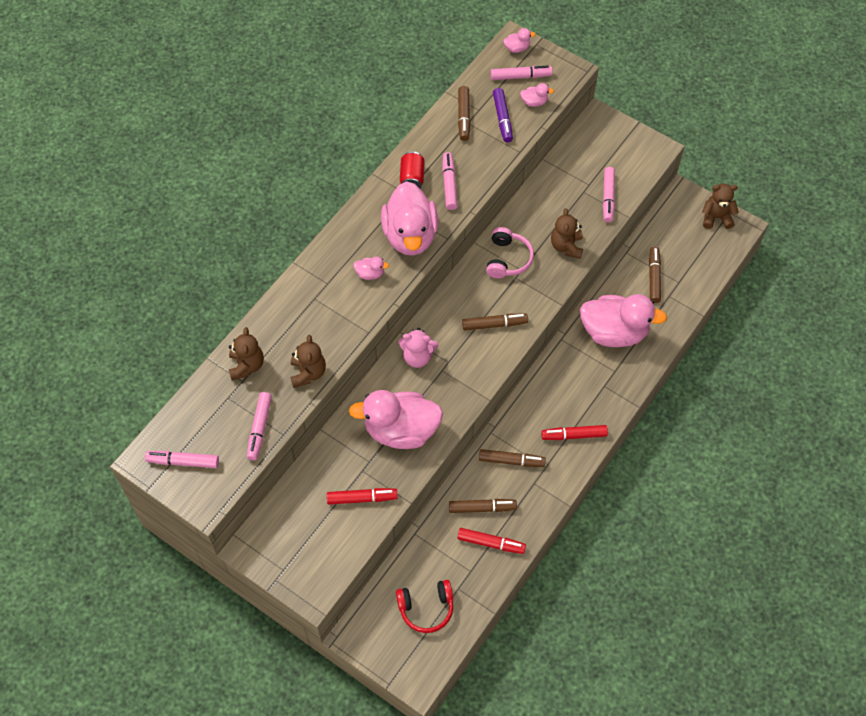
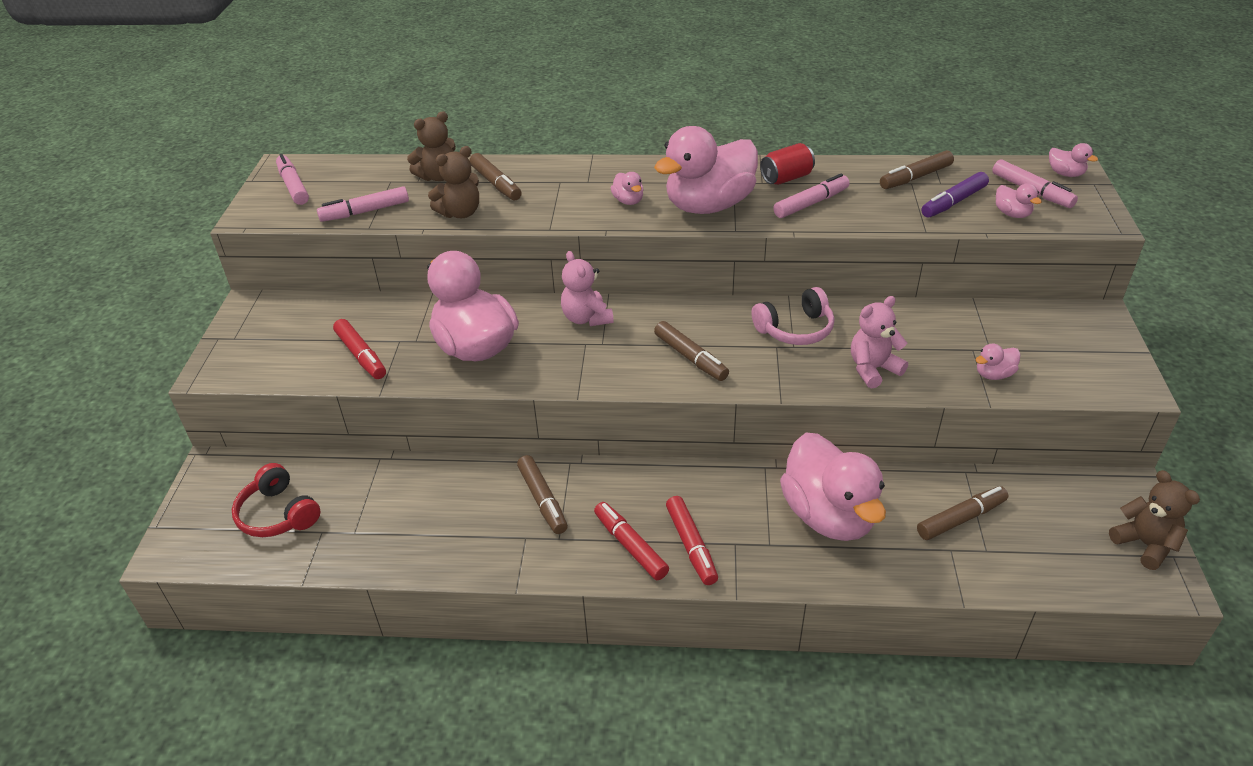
camera: 60 degrees right, 20 degrees down
(482, 508) = (454, 503): brown marker -> brown marker (496, 184)
(491, 543) = (406, 534): red marker -> red marker (691, 545)
(566, 246) = (873, 369): brown teddy bear -> pink teddy bear
(608, 198) = (994, 374): pink marker -> pink duck

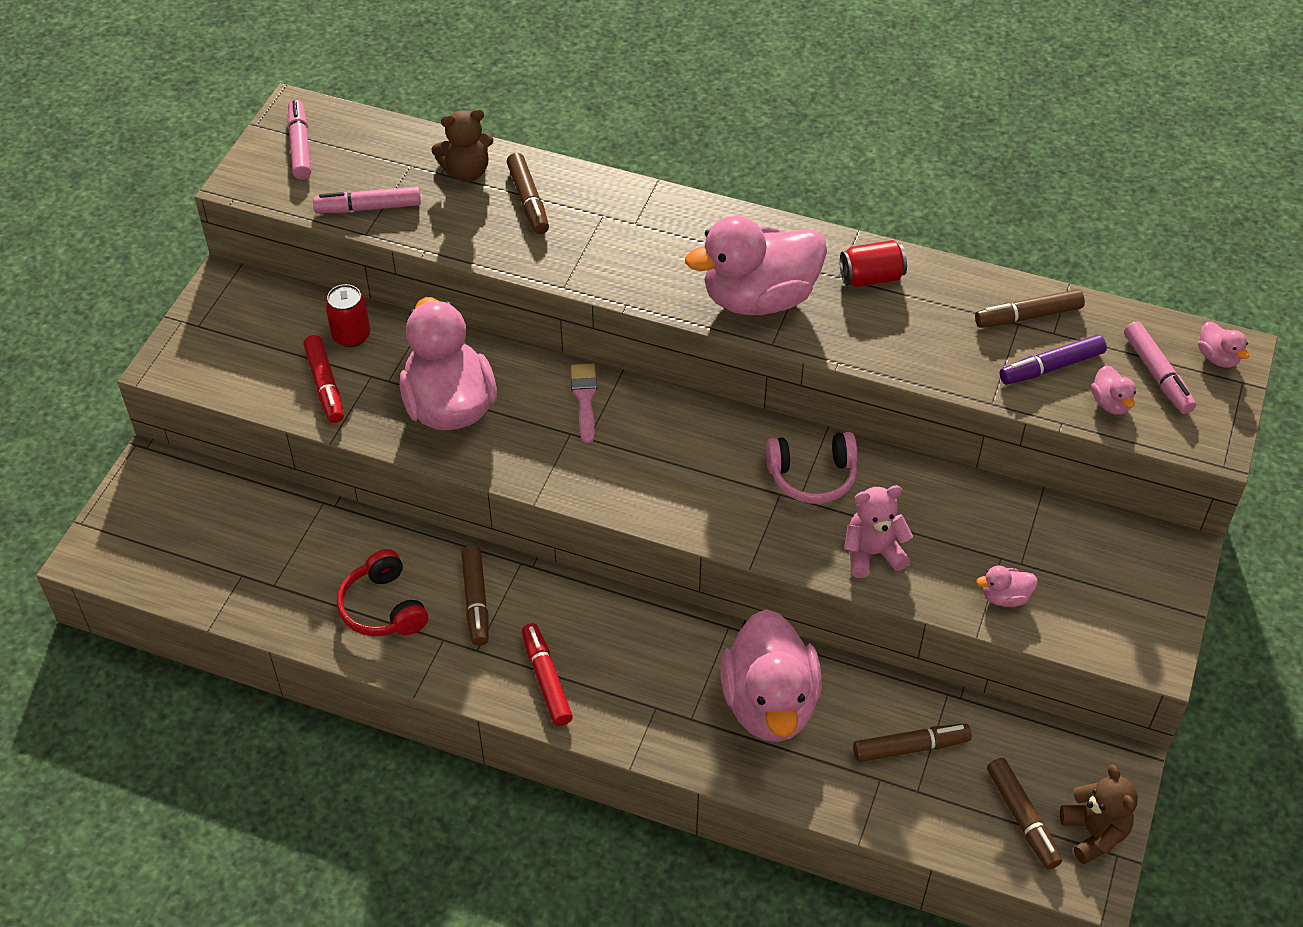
camera: 15 degrees right, 10 degrees up
(278, 514) = (203, 542): red headphones -> red headphones (383, 607)
(372, 317) = (351, 335): none -> red can
(460, 213) = (473, 237): brown teddy bear -> none
(586, 318) = (584, 398): pink teddy bear -> pink brush
(628, 201) = (669, 267): pink duck -> none
(690, 357) = (677, 483): brown marker -> brown marker (1022, 818)
(691, 545) = (609, 697): red marker -> none
(811, 203) = (880, 325): pink marker -> none

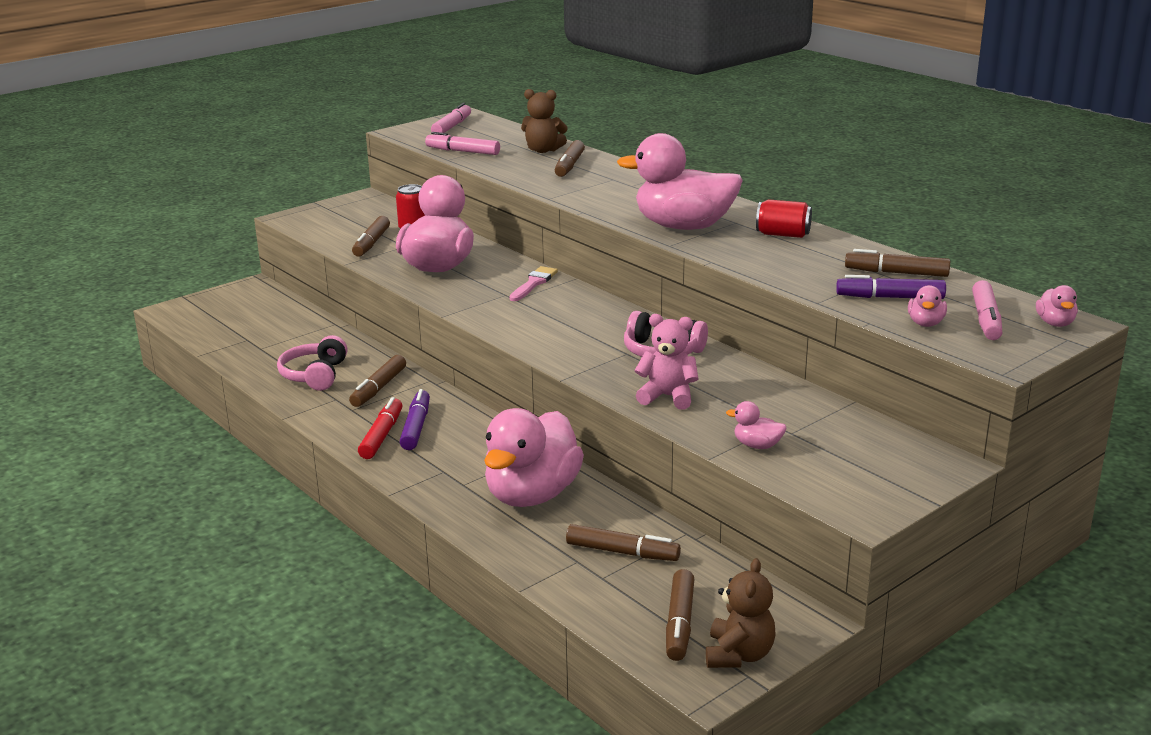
camera: 30 degrees right, 25 degrees down
(325, 385) = (371, 243): red marker -> brown marker
(383, 607) = (315, 375): red headphones -> pink headphones
(571, 649) = (416, 427): none -> purple marker

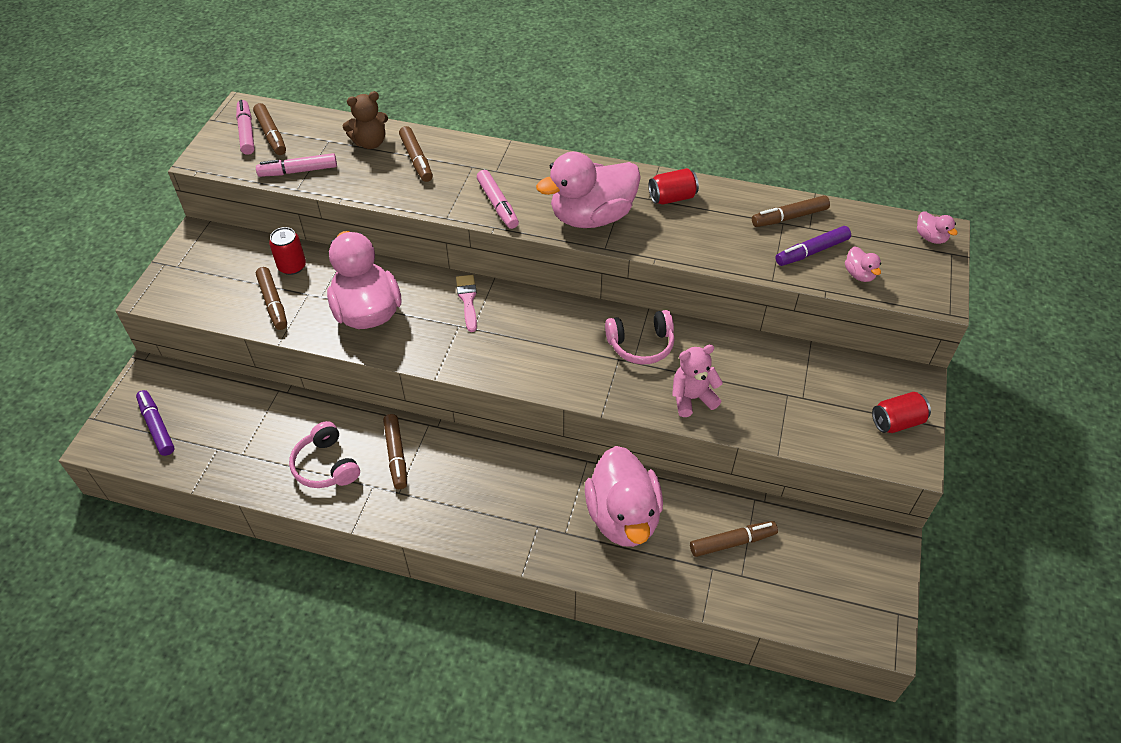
camera: 35 degrees left, 25 degrees up
(382, 436) = (453, 511): red marker -> none
(416, 427) = (470, 487): purple marker -> purple marker (157, 426)
(679, 623) = (823, 590): brown marker -> brown marker (271, 135)
(739, 655) = (878, 598): brown teddy bear -> none
(757, 445) = (794, 423): pink duck -> none
(883, 482) = (897, 422): none -> red can
(986, 319) = (889, 252): pink marker -> pink marker (498, 204)

